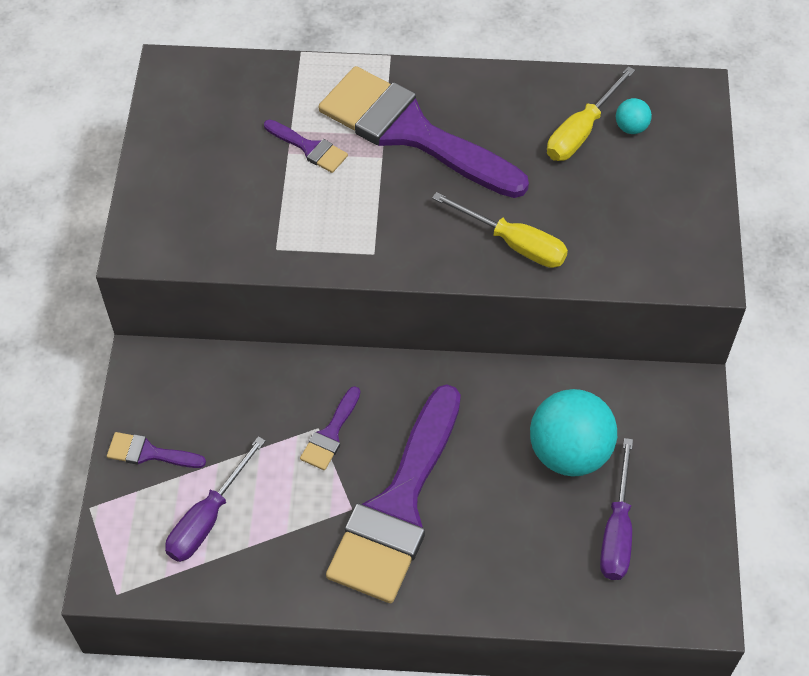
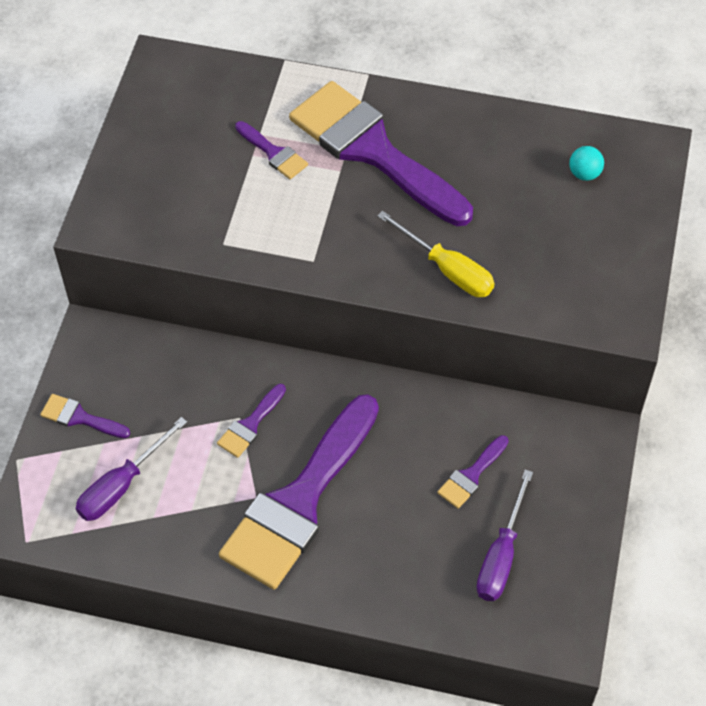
camera: 10 degrees right, 0 degrees up
(569, 452) = (471, 475): turquoise ball -> purple brush
(581, 131) = (535, 171): yellow screwdriver -> none

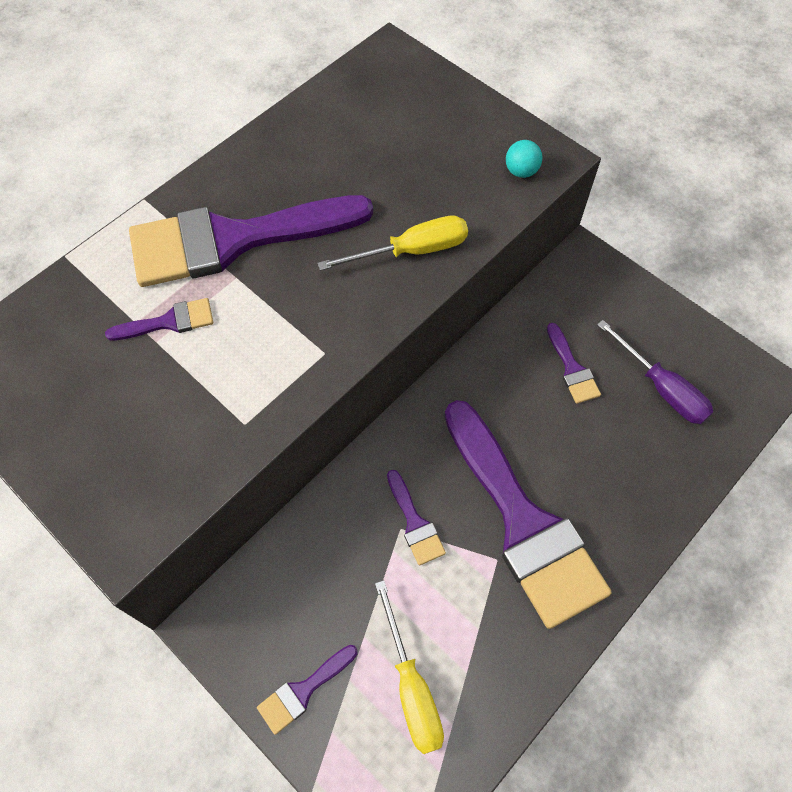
camera: 60 degrees left, 5 degrees up
(121, 485) = (411, 687): purple screwdriver -> yellow screwdriver
(584, 174) = (381, 106): turquoise ball -> turquoise ball (521, 171)

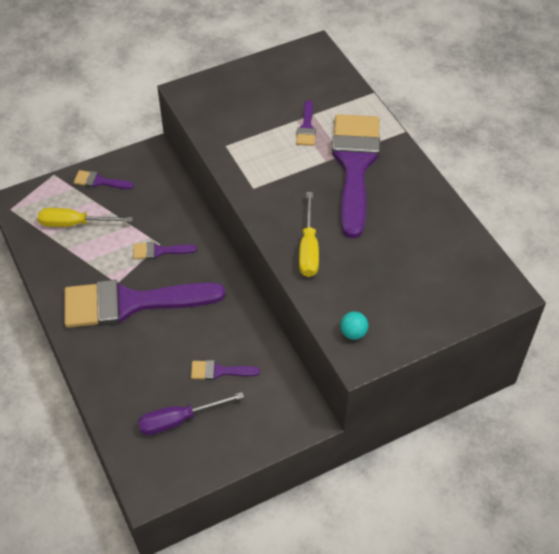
camera: 110 degrees right, 10 degrees down
(303, 690) = (99, 181): purple brush -> purple brush turned 60 degrees counterclockwise

